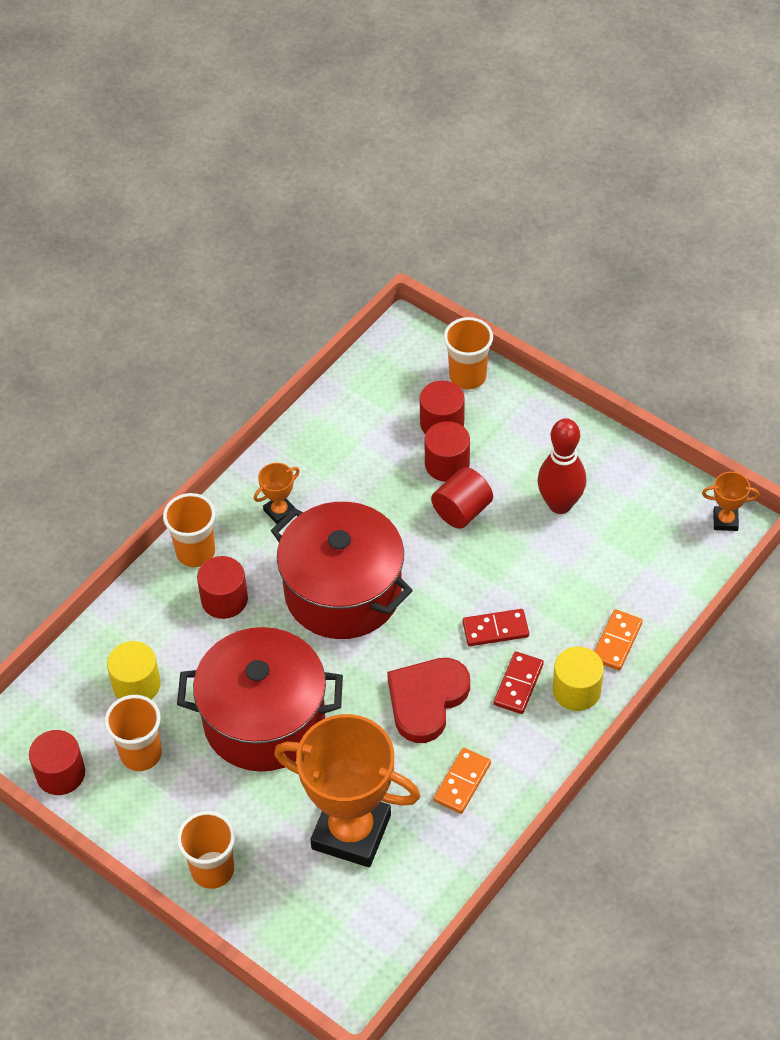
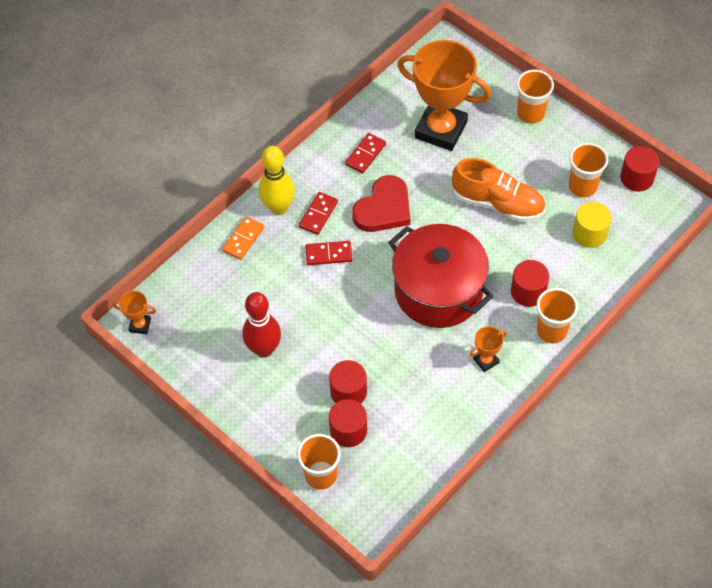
camera: 175 degrees left, 5 degrees up
(264, 719) = (497, 203): red pot -> orange shoe
(462, 511) = (341, 349): red cylinder -> none
(462, 782) = (365, 154): orange domino -> red domino
(576, 690) = (278, 207): yellow cylinder -> yellow bowling pin

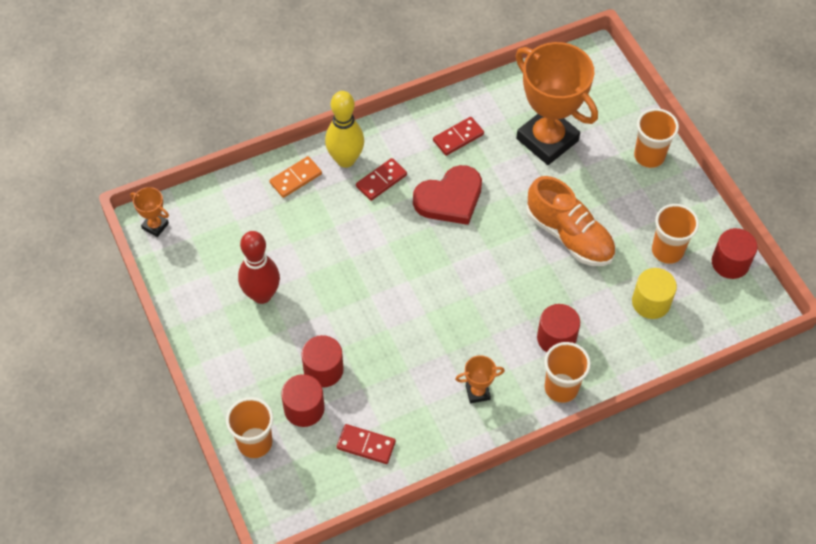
camera: 20 degrees right, 0 degrees up
(328, 254) = (372, 224): red domino -> red domino (366, 445)
(438, 291) = (464, 302): red pot -> none

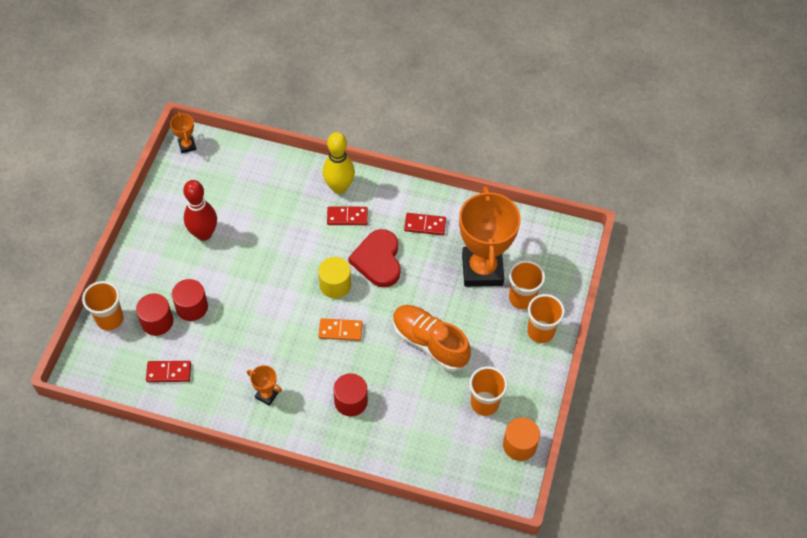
camera: 40 degrees right, 0 degrees up
(295, 178) = (297, 177): orange domino -> orange domino (340, 330)
(366, 445) = (169, 372): red domino -> red domino turned 60 degrees counterclockwise
(450, 198) = (378, 260): red heart -> red heart turned 75 degrees clockwise
(561, 388) = (320, 435): orange cup -> orange cup (522, 298)
(569, 235) = (429, 343): orange shoe -> orange shoe turned 135 degrees clockwise
(651, 302) = (437, 428): yellow cylinder -> yellow cylinder (335, 285)
(730, 263) = (519, 445): red cylinder -> orange cylinder

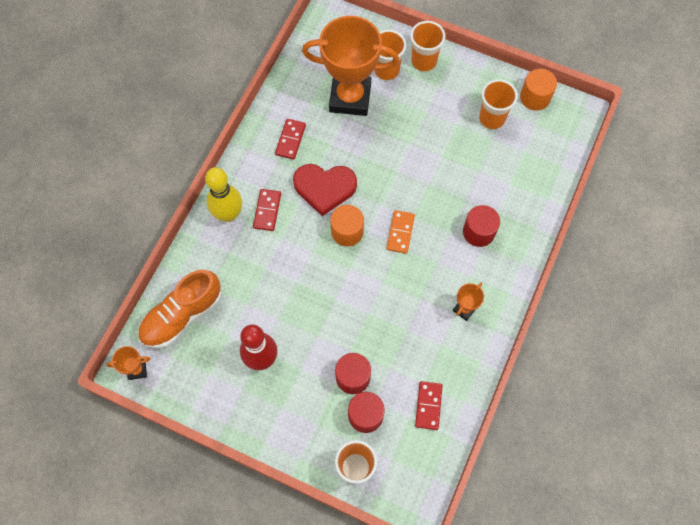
camera: 80 degrees left, 10 degrees up
(335, 285) = (347, 231): yellow cylinder -> orange cylinder
(429, 343) = (424, 155): orange shoe -> orange shoe (182, 315)

